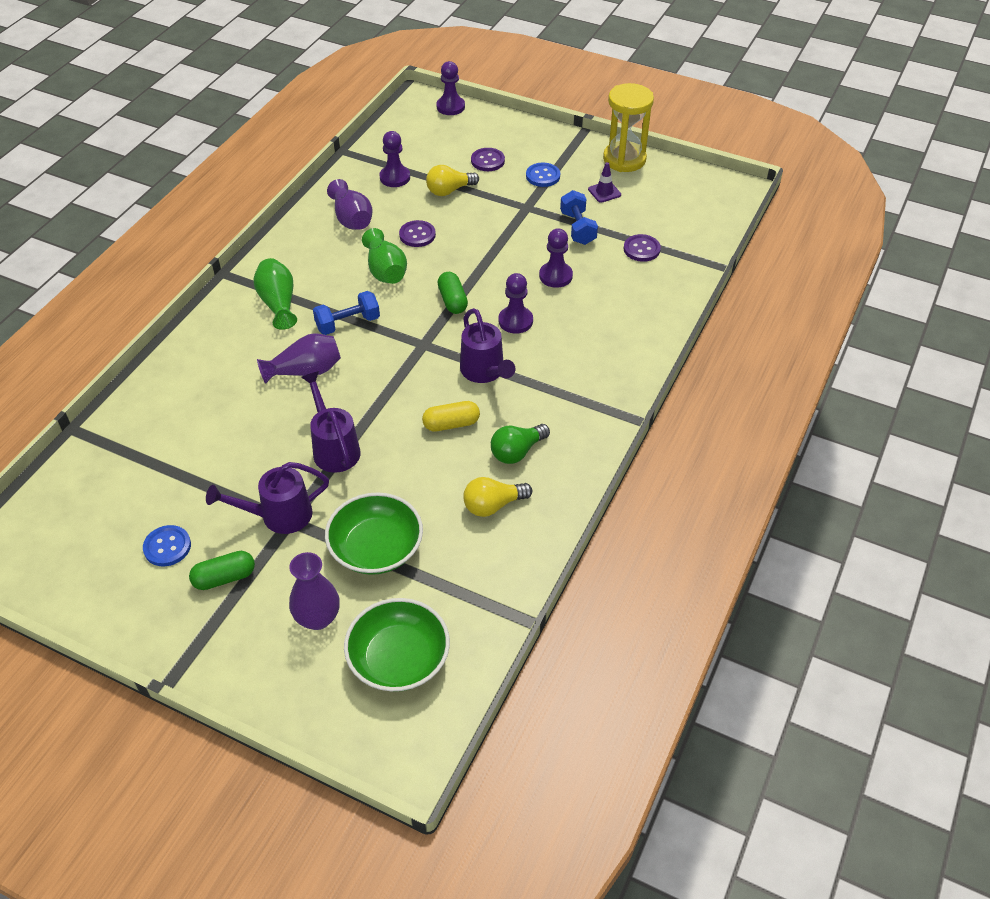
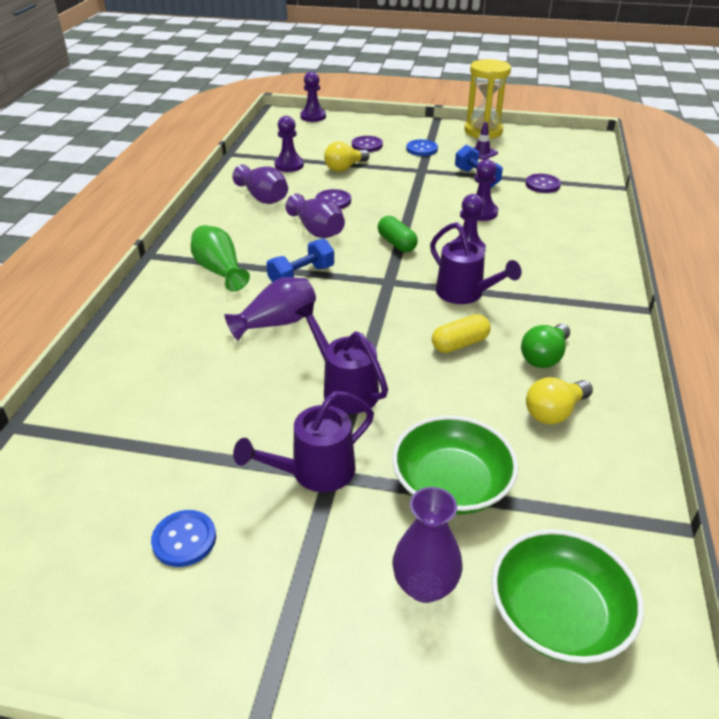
camera: 15 degrees left, 10 degrees down
(224, 578) = (277, 562): green capsule -> none
(385, 271) = (317, 230): green vase -> purple vase

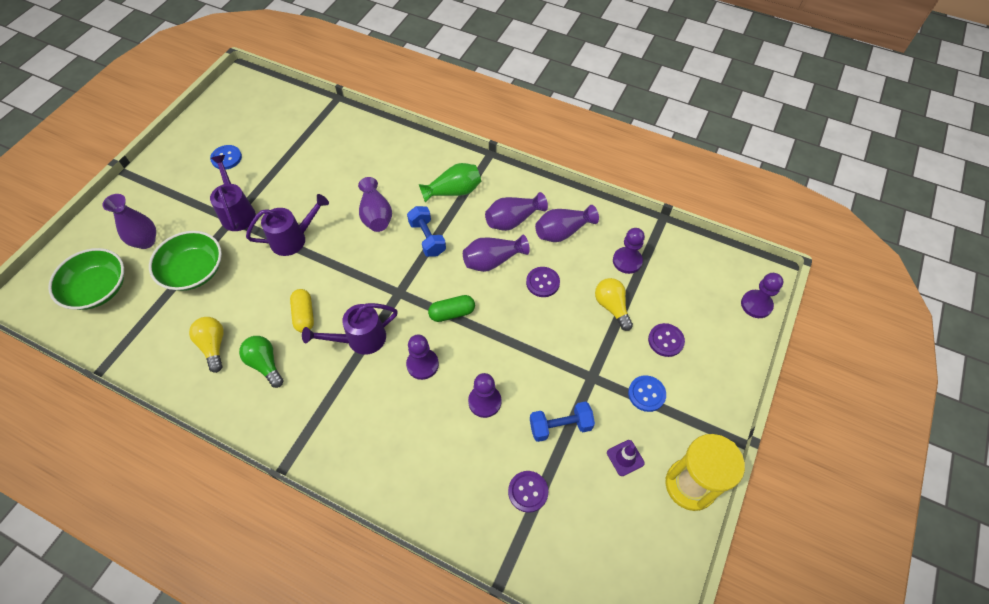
camera: 105 degrees right, 20 degrees up
(255, 226) = (513, 220): none -> purple vase

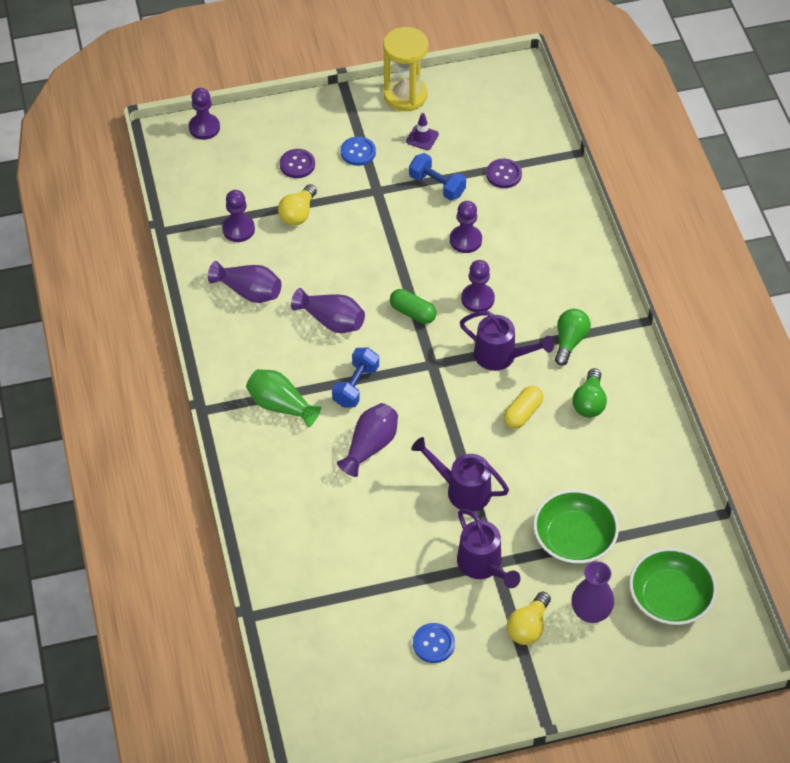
camera: 130 degrees left, 5 degrees down
(213, 346) = (615, 453): yellow light bulb -> yellow light bulb (528, 627)
(237, 212) = (483, 566): purple watering can -> purple watering can turned 60 degrees counterclockwise
(323, 396) = (569, 341): none -> green light bulb
(513, 220) = (271, 336): purple vase -> none
(542, 282) = (319, 272): purple button -> none

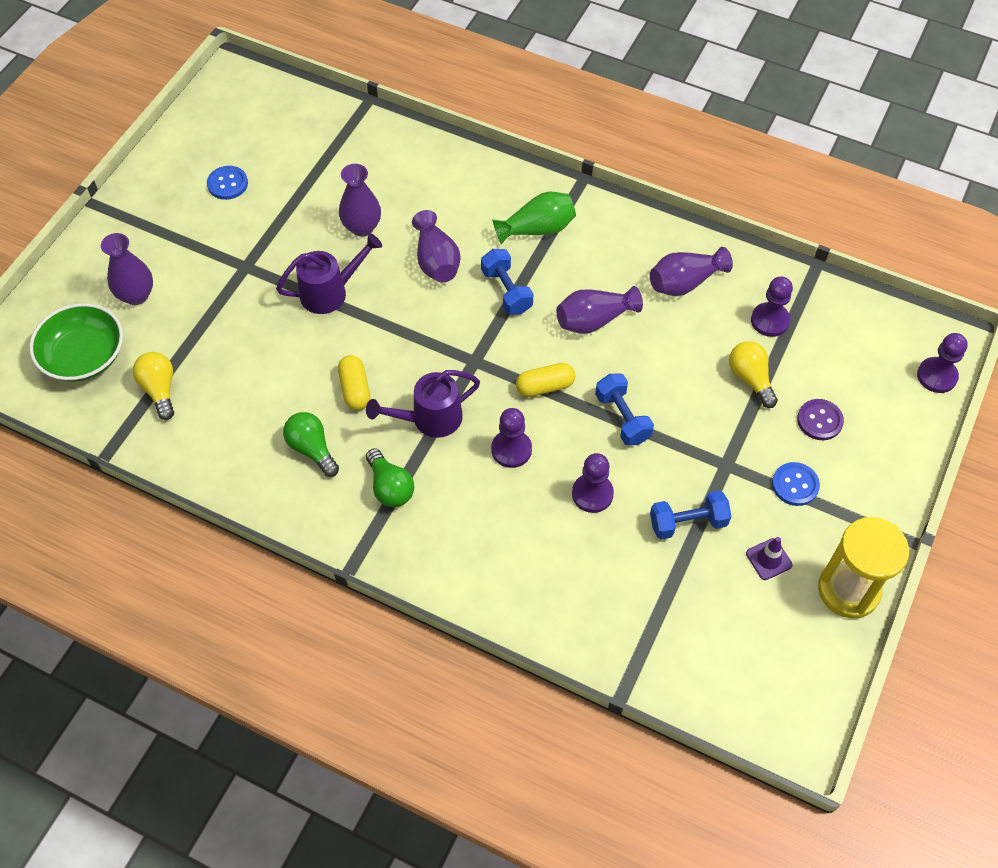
camera: 130 degrees right, 5 degrees up
(385, 516) = (362, 227): none -> purple vase
(395, 259) = (622, 418): none -> blue dumbbell
(412, 313) = (545, 386): green capsule -> yellow capsule
(483, 566) = (252, 257): purple watering can -> none
(503, 174) = (650, 597): purple button -> none
(528, 627) = (172, 248): yellow light bulb -> yellow light bulb (160, 390)
(574, 539) = (205, 333): green bowl -> none

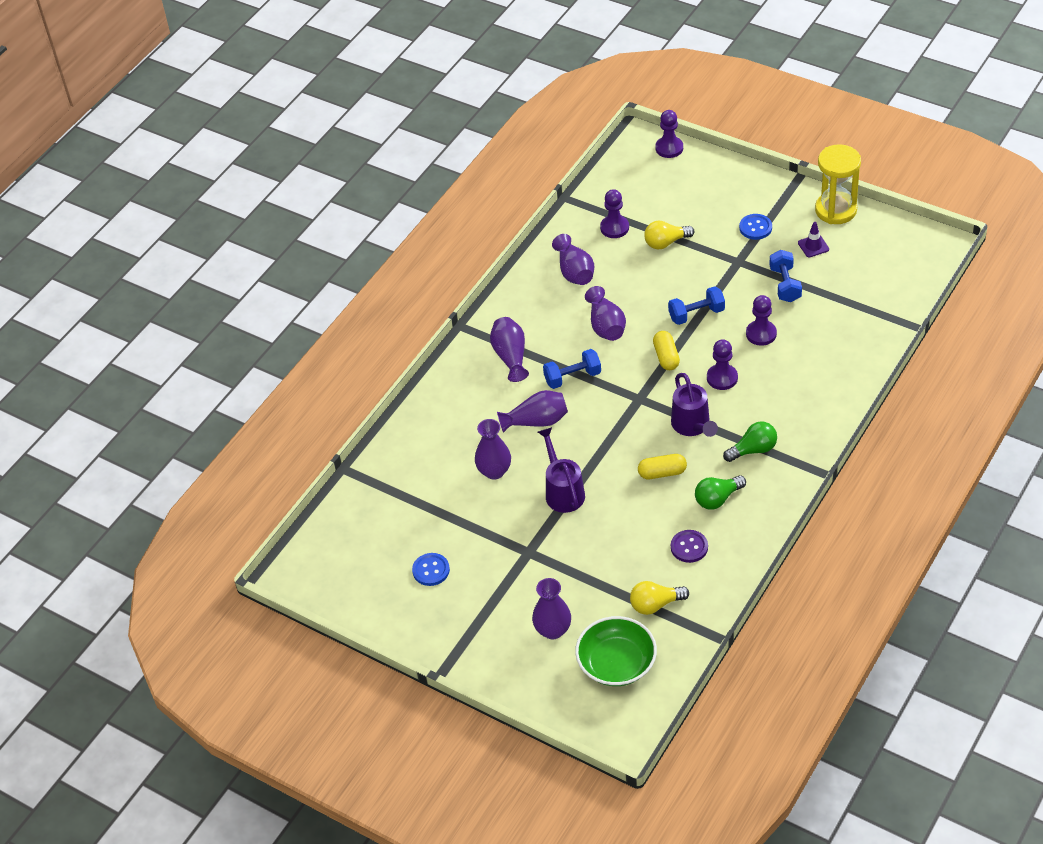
camera: 80 degrees left, 10 degrees down
(537, 229) = (510, 356): green vase -> purple vase
(819, 420) = (703, 210): purple button -> purple button (689, 547)

